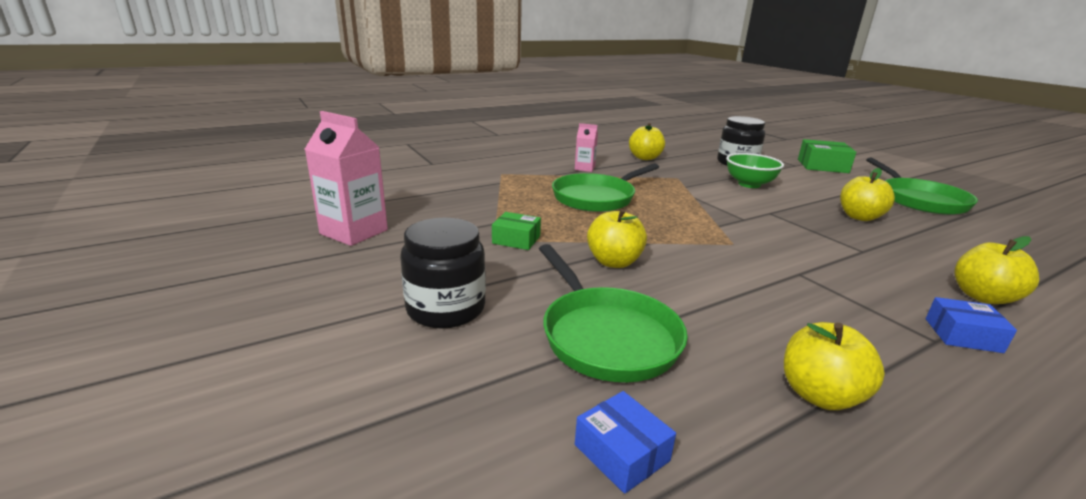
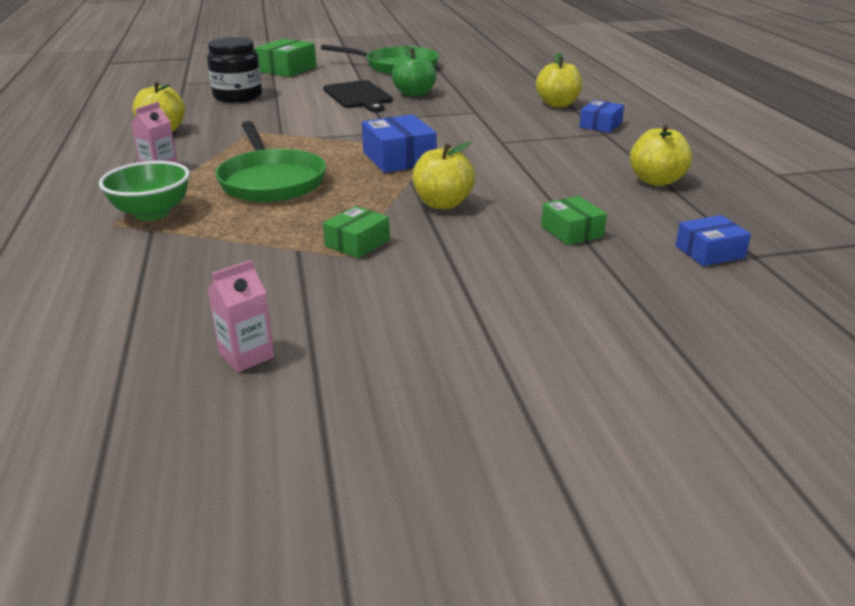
camera: 70 degrees left, 5 degrees up
(354, 232) = (246, 355): pink carton -> pink carton, size x0.54
(446, 308) = (500, 299): black jar -> none
(606, 336) = (572, 231): green pan -> green box
(691, 232) = (399, 158): none -> blue box
(749, 184) = (304, 107): green bowl -> green bowl (152, 213)
(809, 197) = (358, 96): none -> black cutting board
(859, 217) = (414, 93): yellow apple -> green apple

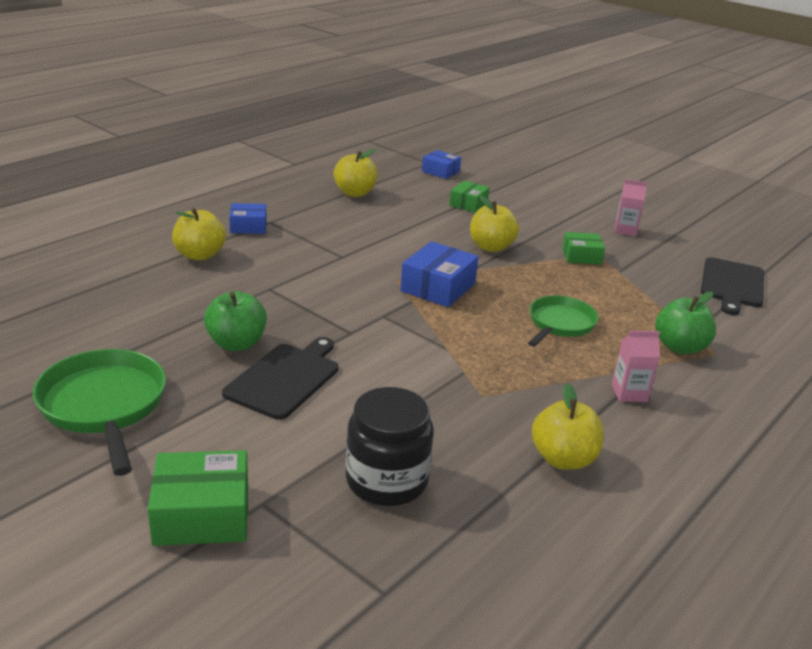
camera: 130 degrees left, 0 degrees up
(152, 213) = (680, 347): green bowl -> green apple
(155, 307) = (732, 285): none -> black cutting board
(246, 355) = (707, 245): pink carton -> pink carton (625, 230)
(271, 181) = (559, 324): green pan -> green pan, size x0.66

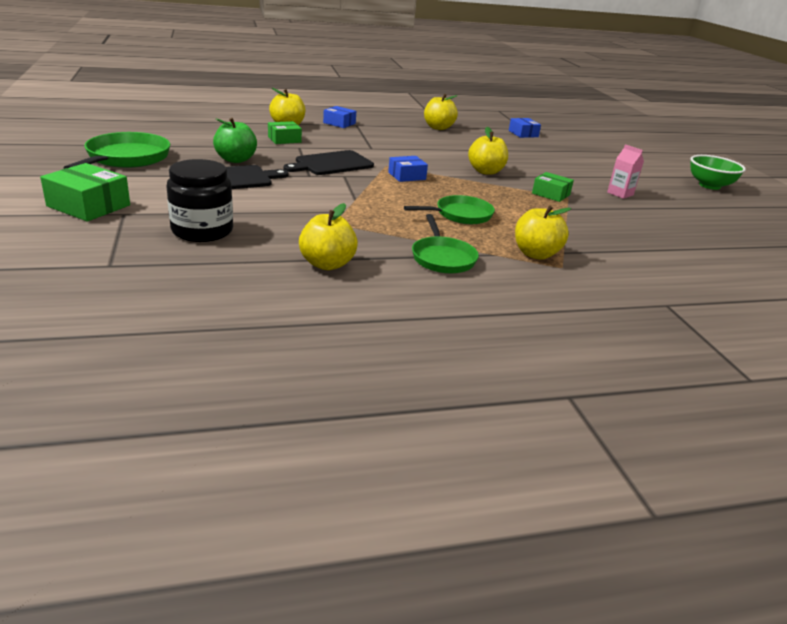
camera: 35 degrees right, 0 degrees up
(438, 287) = (407, 176): blue box -> blue box, size x0.64
(468, 204) = (512, 151): green box -> green box (284, 139)
(629, 393) = (442, 258): pink carton -> green pan
(664, 188) = (709, 185): none -> green bowl
(680, 347) = (535, 254): green apple -> yellow apple
(732, 285) = (661, 243): black cutting board -> black cutting board (331, 164)

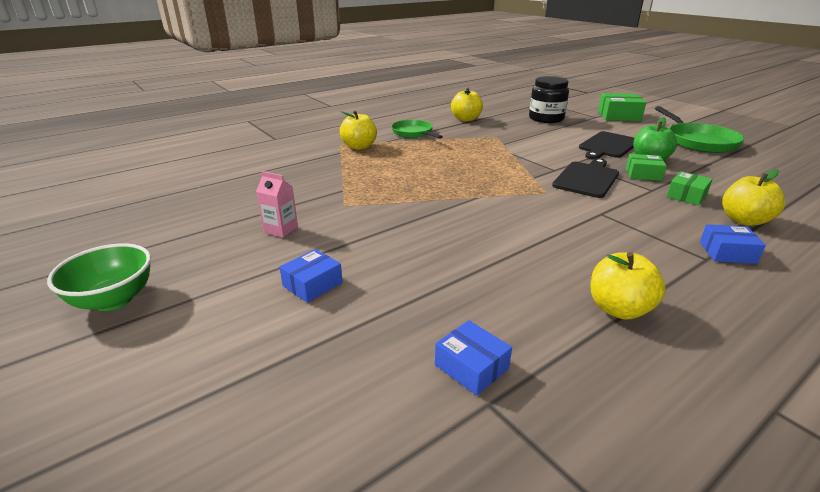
camera: 160 degrees right, 0 degrees up
(407, 176) = (511, 185): blue box -> blue box (312, 284)
(460, 215) = (428, 160): green pan -> none
(486, 171) = (449, 216): yellow apple -> none
(551, 194) = (363, 204): green box -> green box (643, 174)

